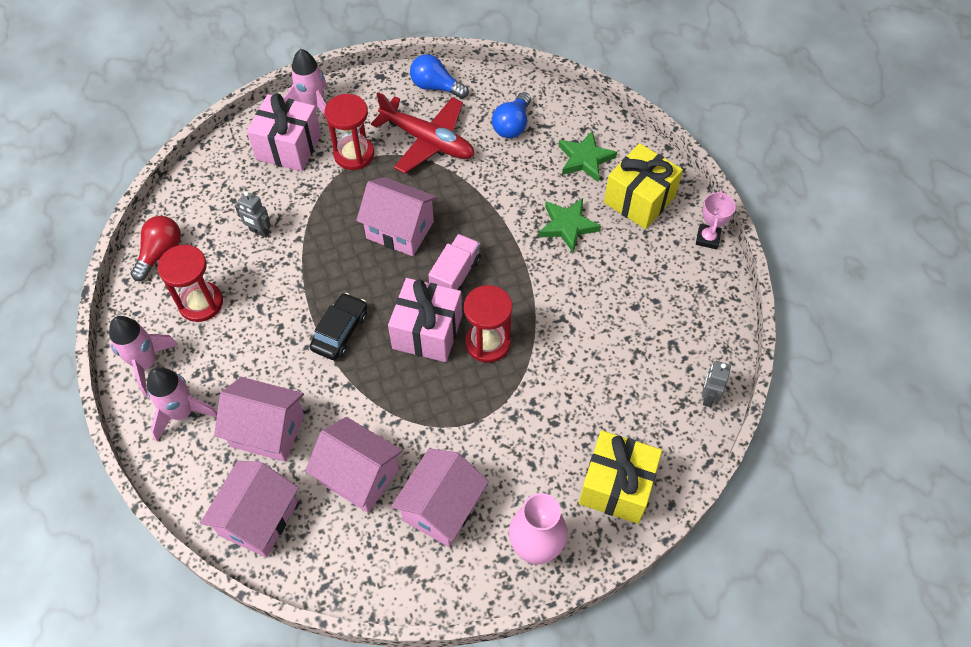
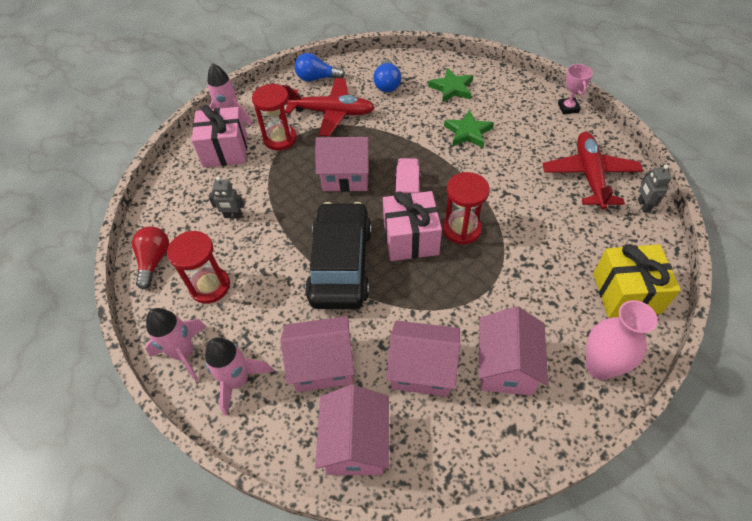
camera: 20 degrees left, 5 degrees down
(340, 331) = (341, 264): black car -> black car, size x1.92
(639, 200) = (506, 100): yellow gift -> none
(672, 335) = (589, 175): none -> red plane

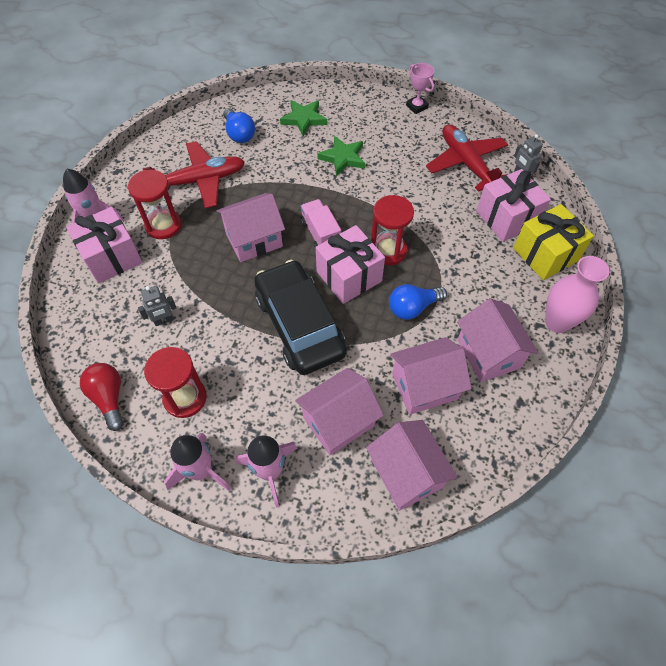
camera: 30 degrees left, 5 degrees up
(317, 78) = (163, 149): blue light bulb -> blue light bulb (413, 308)
(603, 242) = (507, 218): none -> pink gift

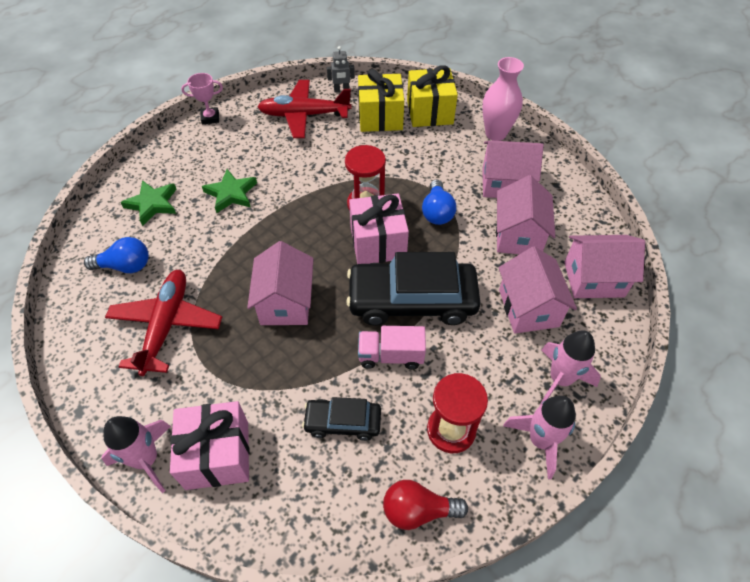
camera: 65 degrees left, 5 degrees down
(163, 225) = (206, 383): red hourglass -> none
(164, 321) = (343, 422): grey robot -> black car
(320, 234) = (314, 245): pink truck -> pink truck (391, 356)
(507, 218) = (380, 117): pink gift -> yellow gift

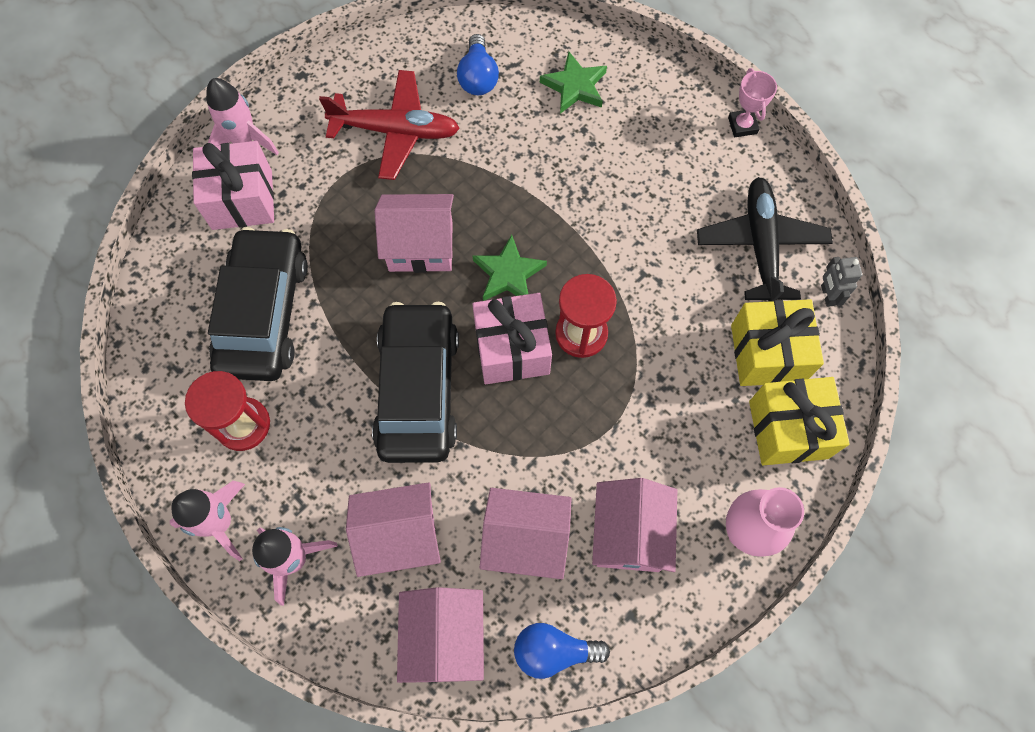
camera: 90 degrees right, 15 degrees up
(231, 193) = (595, 169): green star -> green star (508, 274)
(304, 115) = (761, 245): red plane -> black plane
(343, 422) = (264, 313): black car -> black car, size x1.92
(391, 356) = (341, 363): pink truck -> none
(418, 510) = (162, 386): red light bulb -> none
(437, 212) = (569, 428): blue light bulb -> blue light bulb (554, 651)

